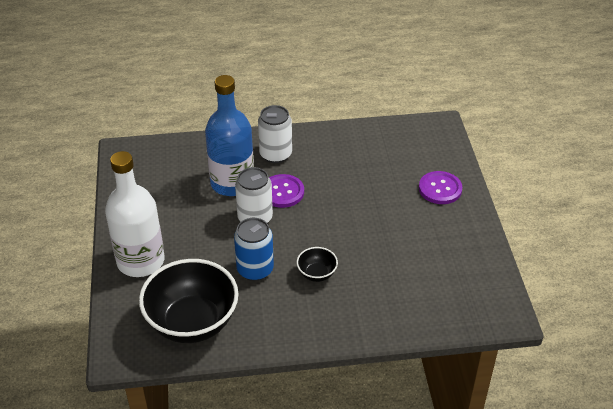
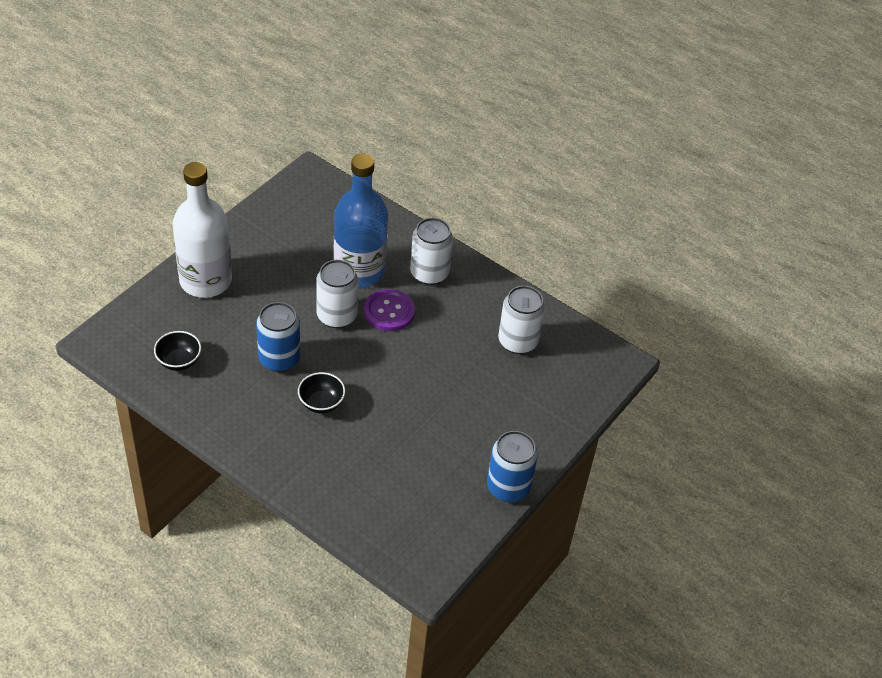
camera: 40 degrees right, 5 degrees up
(192, 323) = (179, 361): black bowl -> black bowl, size x0.45
(375, 154) = (517, 341): none -> white can
(440, 189) = (530, 419): purple button -> none
(480, 233) = (508, 487): none -> blue can

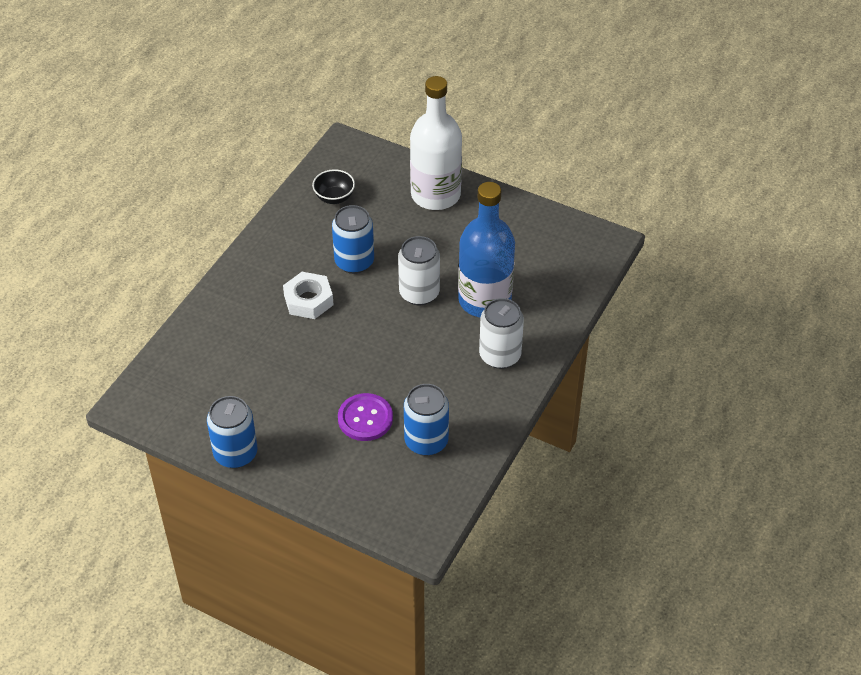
camera: 85 degrees right, 0 degrees up
(321, 403) = (308, 300): black bowl -> white nut
(389, 311) = (437, 331): purple button -> purple button (365, 418)
(517, 341) = (426, 441): white can -> blue can

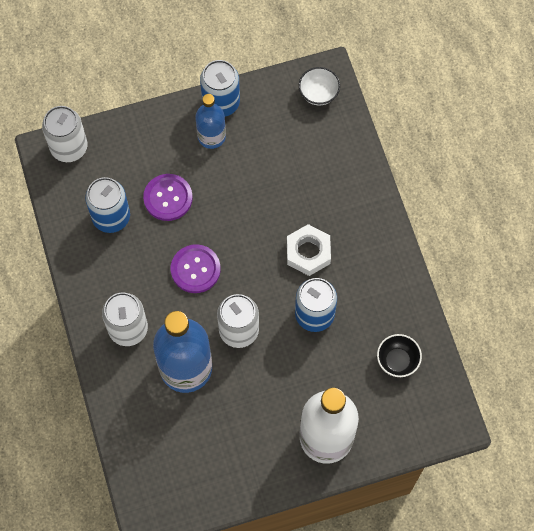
camera: 135 degrees right, 20 degrees up
(154, 396) = (318, 94): none -> white bowl
(276, 435) = (211, 136): none -> blue bottle
(400, 525) = (69, 147): none -> white can
(403, 354) = (195, 269): none -> purple button

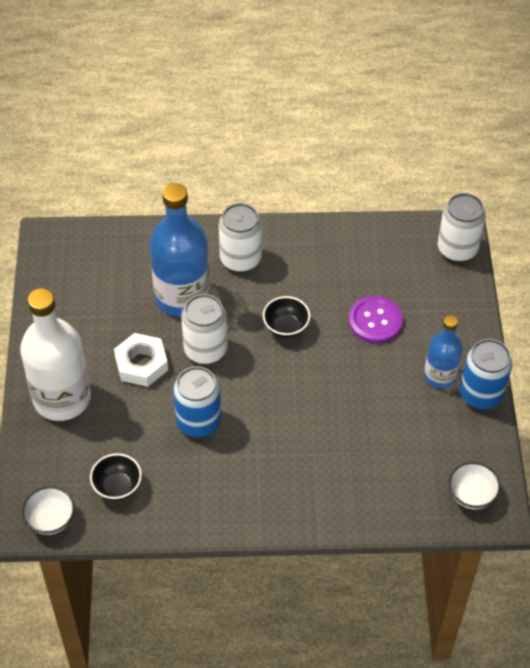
camera: 105 degrees right, 15 degrees down
(111, 217) = (367, 269): blue can -> none
(195, 269) = (286, 327): purple button -> black bowl
(308, 252) = (272, 434): white nut -> white nut (141, 364)
(445, 404) = (51, 520): none -> white bowl

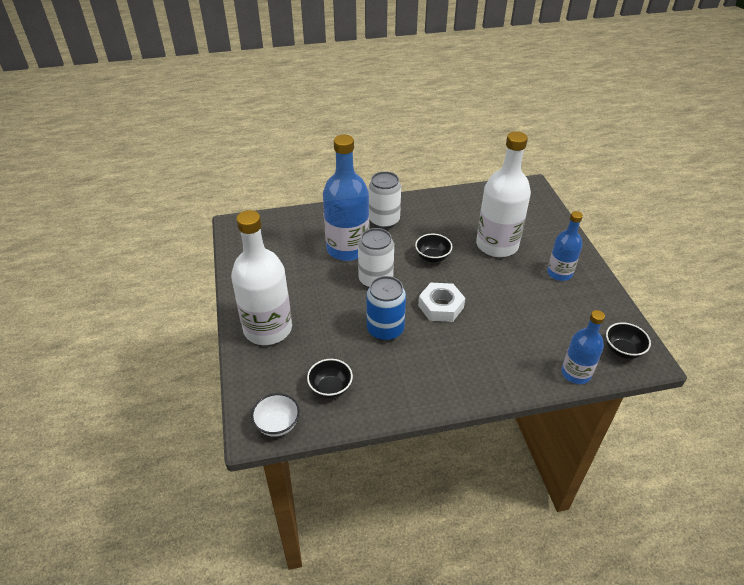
camera: 10 degrees left, 10 degrees down
(141, 364) = (328, 296): white nut -> white nut (441, 306)
(375, 321) = (497, 245): purple button -> white bottle
(403, 515) = (576, 373): none -> blue bottle
(457, 249) = (536, 196): white can -> none
(471, 495) = (622, 350): white bowl -> black bowl
(481, 394) = (595, 281): blue can -> none

